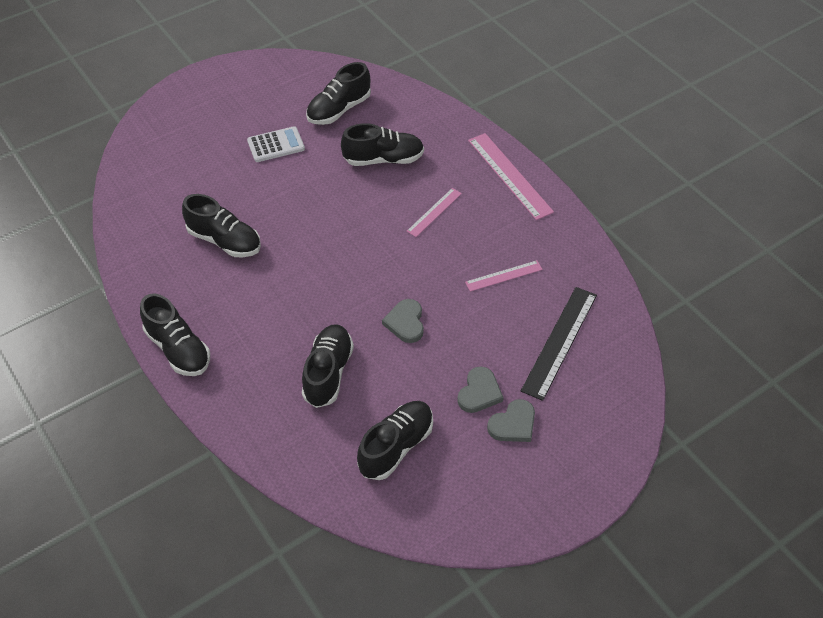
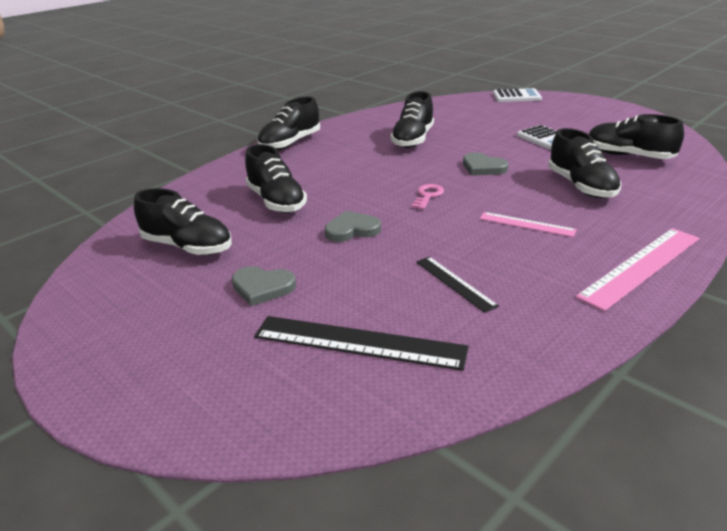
camera: 80 degrees right, 20 degrees down
(144, 126) = (516, 96): none -> white calculator
(328, 373) = (276, 201): black shoe -> black shoe turned 60 degrees clockwise
(361, 259) = (427, 196): none -> pink key
(503, 275) = (455, 283): pink ruler -> black ruler
(513, 424) = (216, 318): grey heart -> grey heart (483, 167)

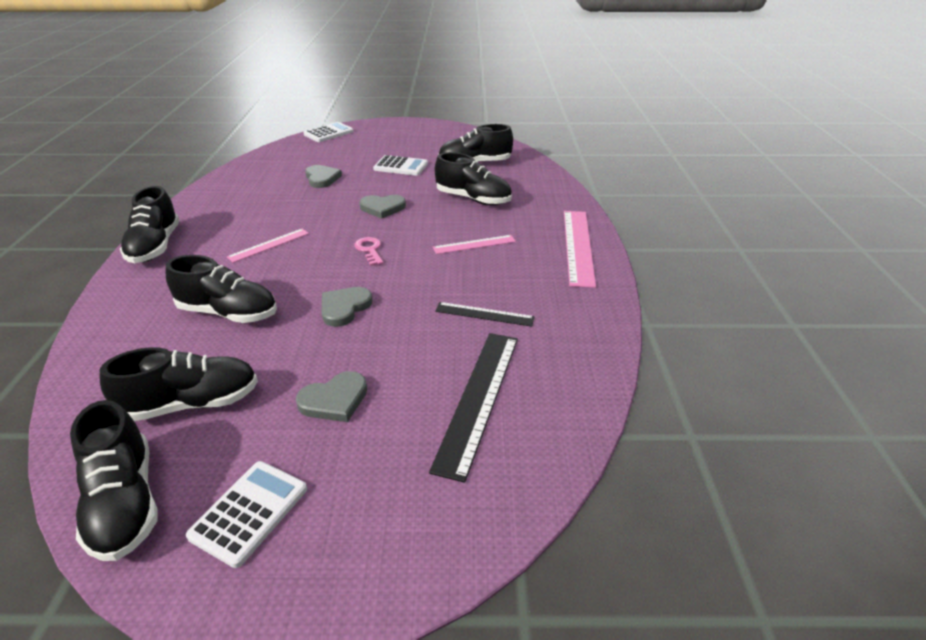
camera: 45 degrees left, 5 degrees up
(132, 325) = (249, 512): none -> white calculator
(359, 166) = (269, 245): none -> pink ruler
(359, 342) = (479, 398): black ruler -> black ruler turned 45 degrees counterclockwise
(413, 139) = (286, 201): black shoe -> black shoe (125, 502)
(463, 130) = (322, 178): none -> grey heart

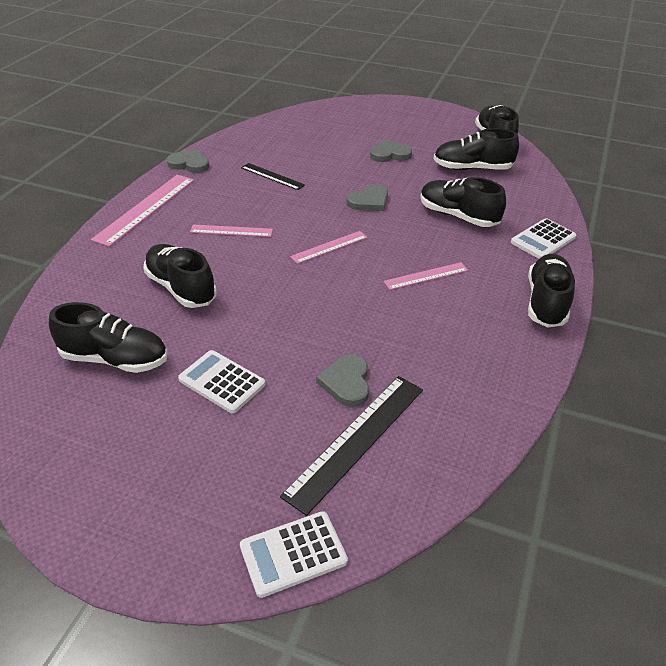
camera: 160 degrees left, 5 degrees up
(249, 512) = (436, 127): white calculator -> white calculator (543, 240)
(369, 250) = (329, 247): pink key -> pink ruler
(382, 208) = (290, 300): grey heart -> grey heart (189, 164)
(479, 398) = (310, 139): black ruler -> black ruler (356, 440)

